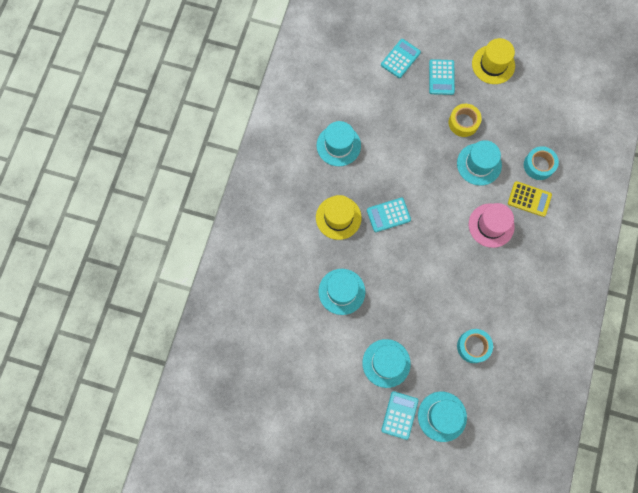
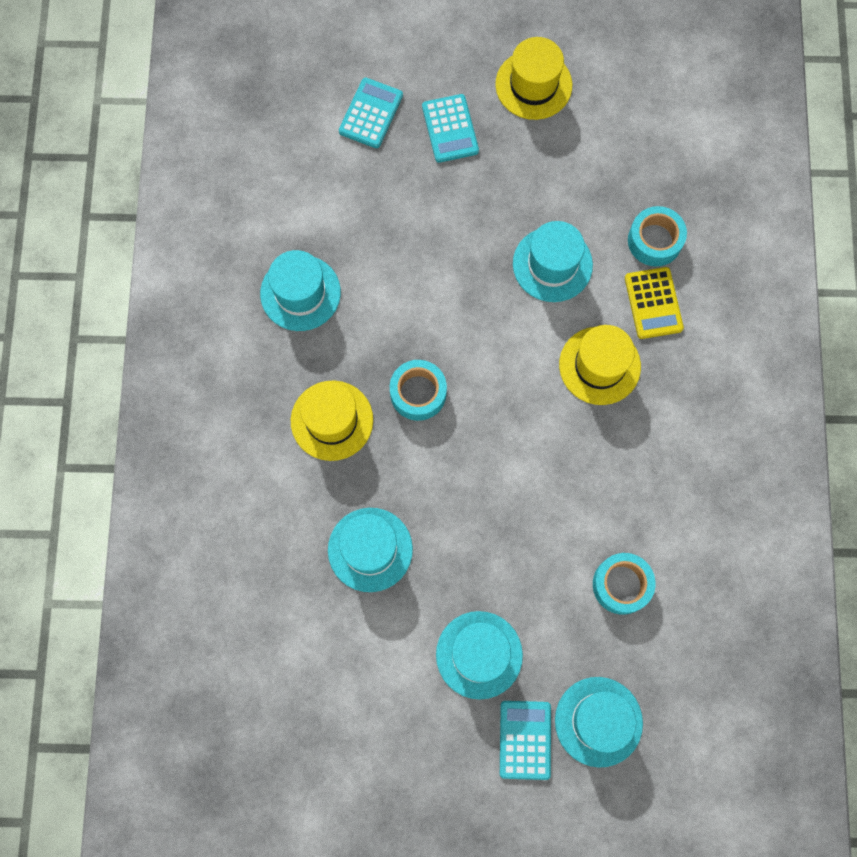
camera: 15 degrees left, 0 degrees up
(388, 215) = (418, 393): turquoise calculator -> turquoise tape
(463, 123) = (507, 199): yellow tape -> none
(491, 225) = (599, 365): pink hat -> yellow hat
(529, 199) = (653, 303): yellow calculator -> yellow calculator turned 75 degrees clockwise

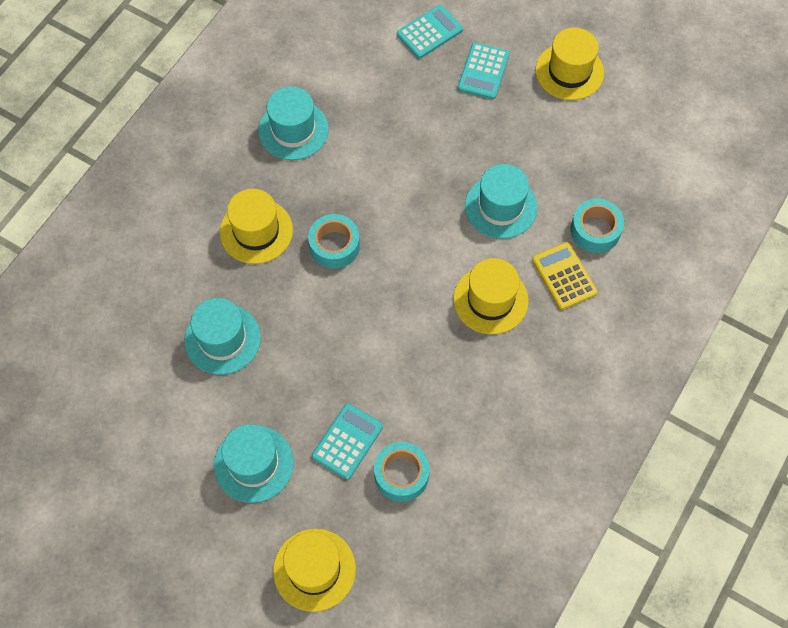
camera: 30 degrees right, 10 degrees down
(525, 739) = (247, 549): turquoise calculator -> turquoise calculator (347, 441)
(598, 721) = (314, 569): turquoise hat -> yellow hat
(653, 303) = (564, 276): yellow calculator -> yellow calculator turned 135 degrees clockwise

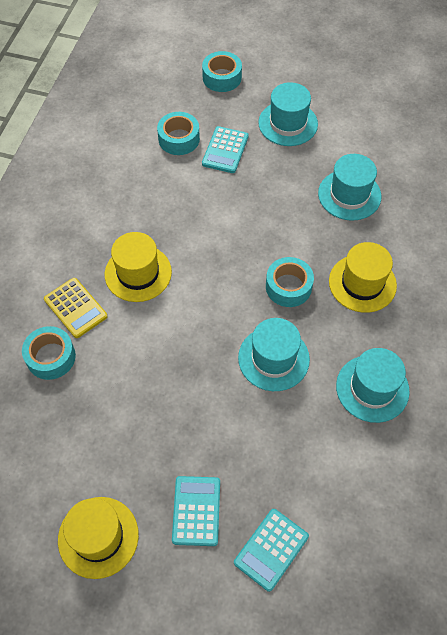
camera: 165 degrees right, 5 degrees down
(314, 569) = (222, 77): yellow hat -> turquoise tape
(501, 207) = (145, 359): turquoise hat -> turquoise hat (273, 358)

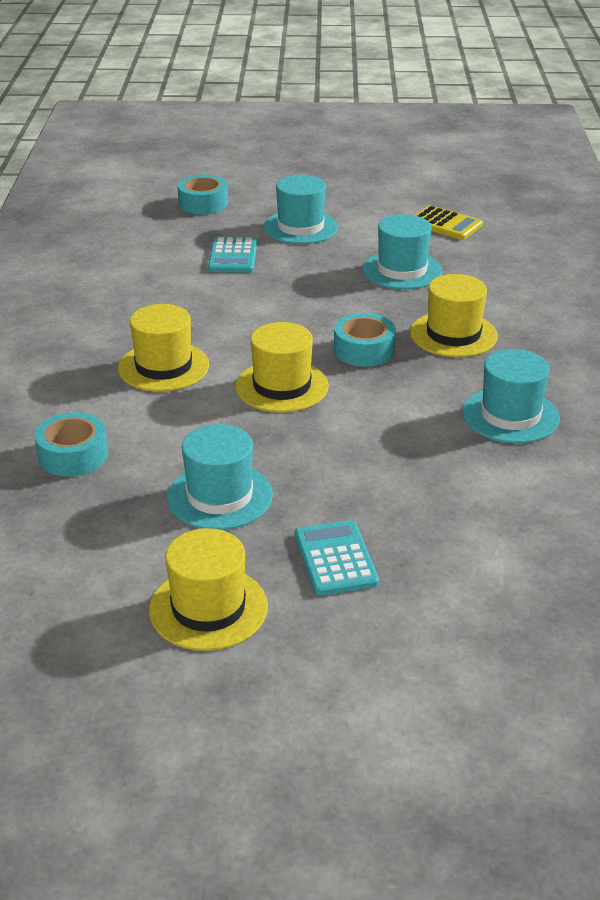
camera: 15 degrees left, 25 degrees down
(75, 308) = (90, 408): yellow calculator -> yellow calculator (445, 224)
(179, 139) = (170, 255): turquoise tape -> none
(215, 315) = (282, 386): none -> yellow hat
(271, 549) = (453, 575): turquoise calculator -> none
(273, 358) = (374, 410): turquoise hat -> turquoise hat (219, 496)

